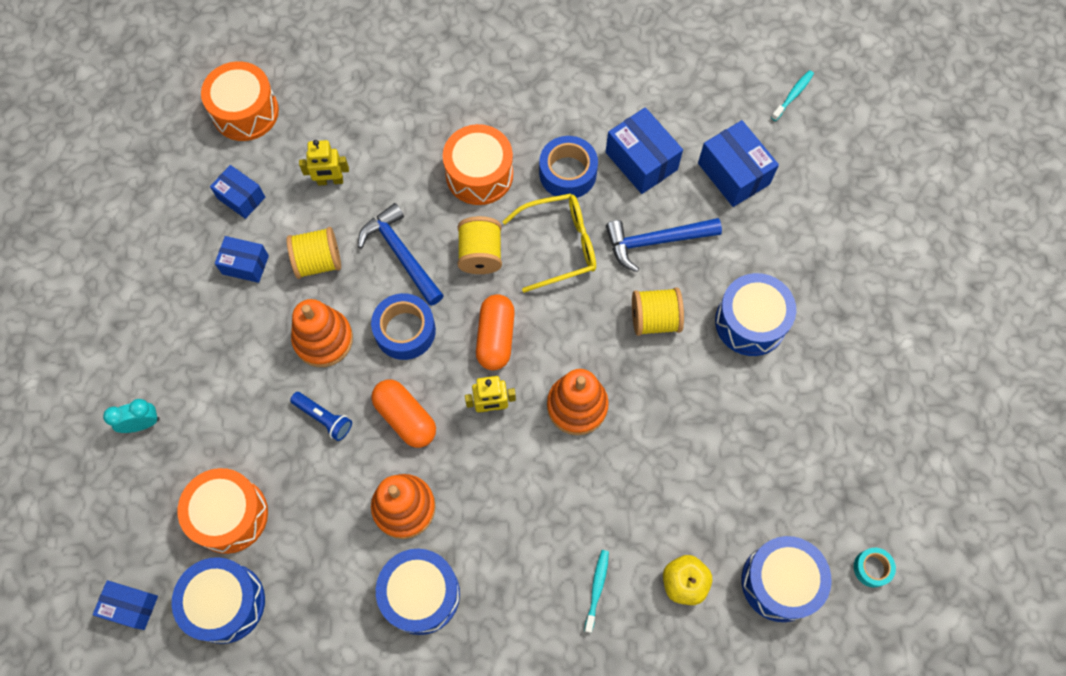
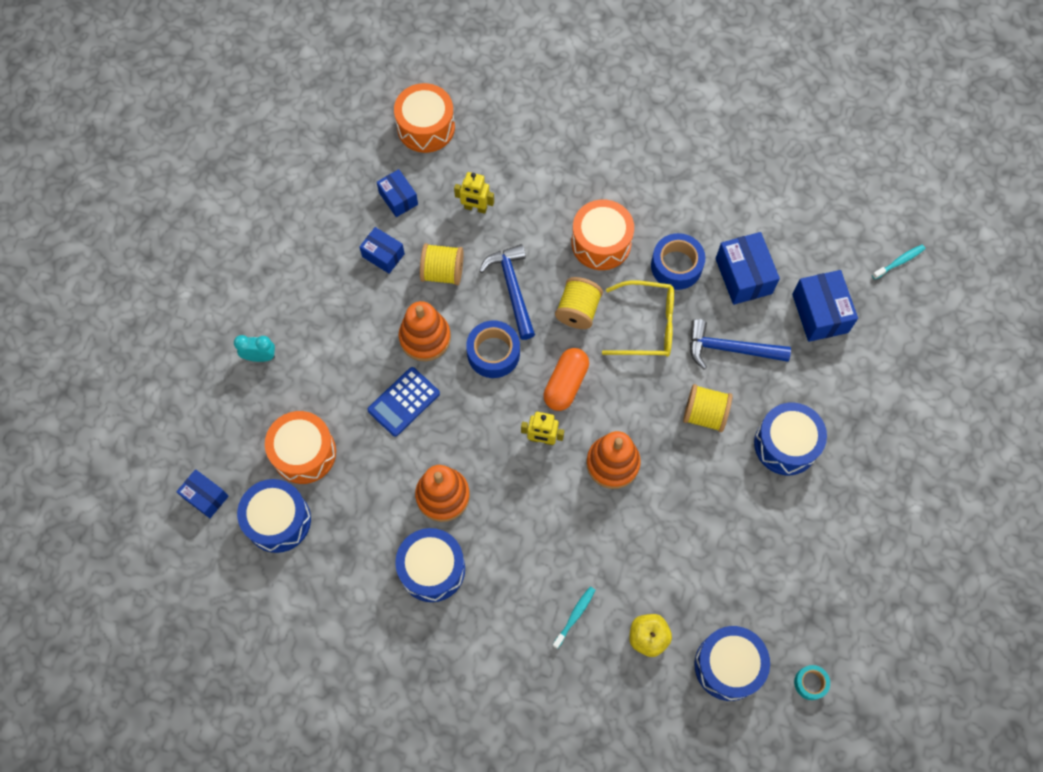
camera: 20 degrees right, 0 degrees up
(324, 418) = (403, 402): blue flashlight -> blue calculator
(405, 418) = (469, 424): orange capsule -> none

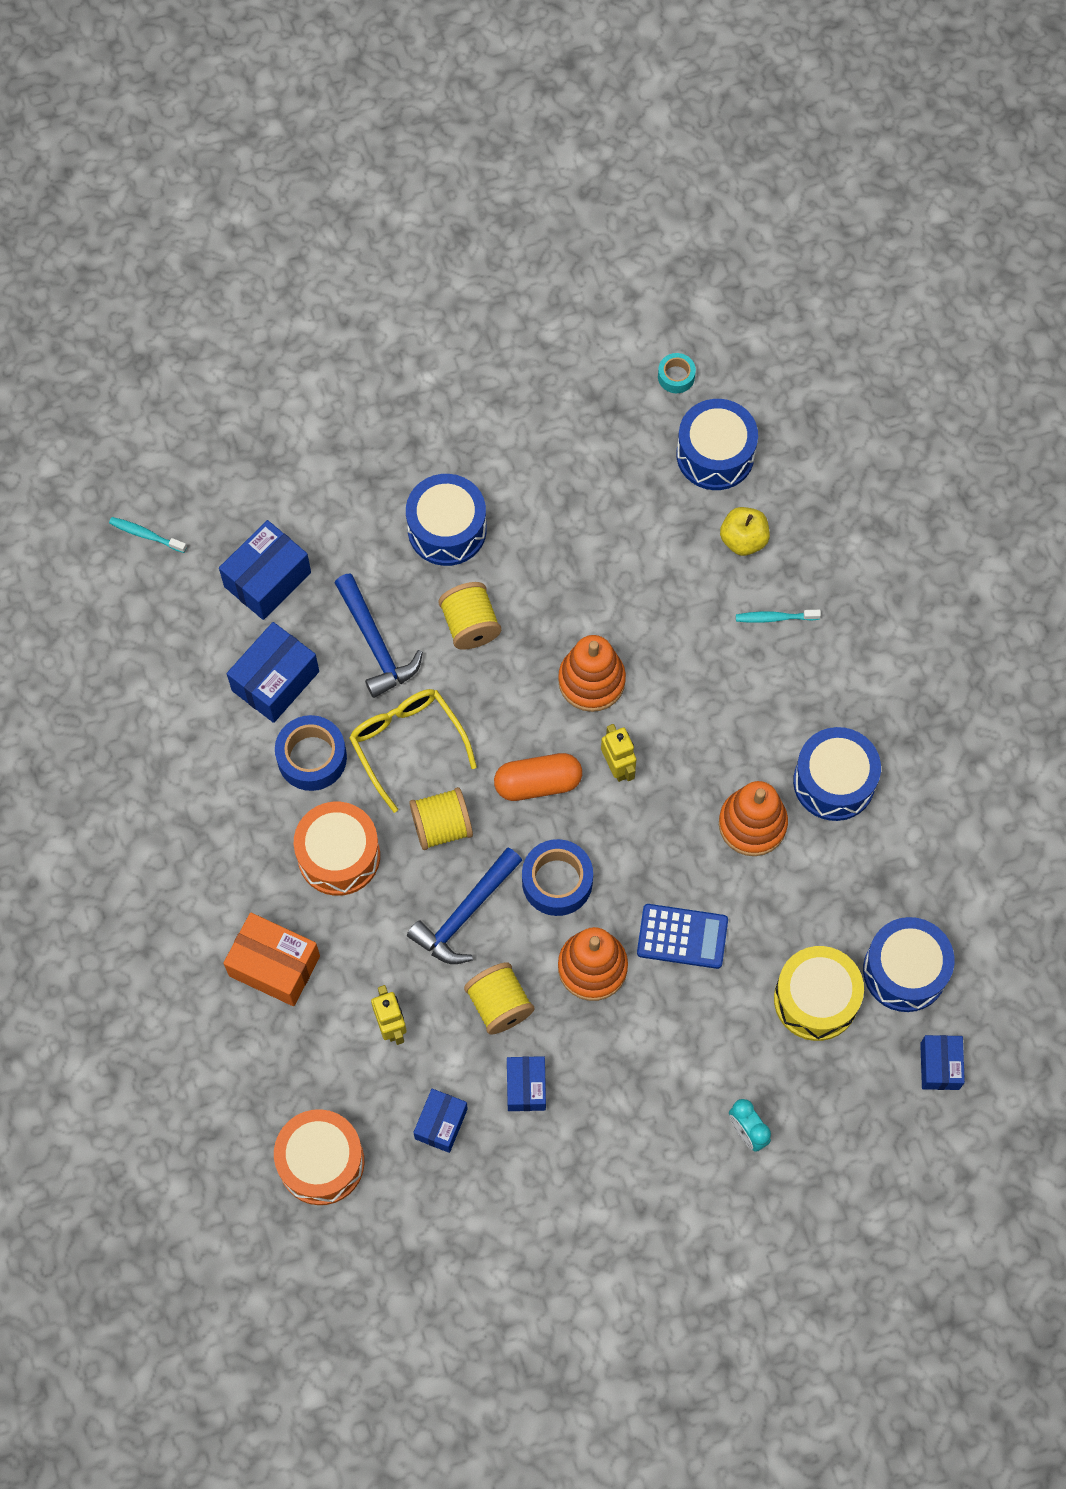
camera: 125 degrees left, 0 degrees up
(304, 453) = (815, 999): orange drum -> yellow drum
(558, 169) = (274, 966): none -> orange box

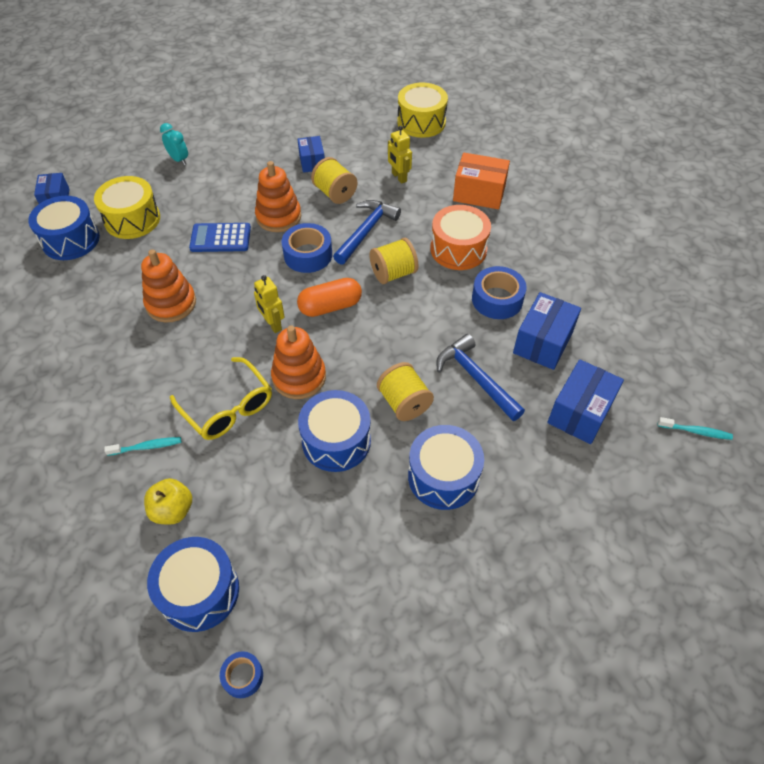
camera: 170 degrees right, 15 degrees down
(321, 1162) = (421, 122): orange drum -> yellow drum
(407, 743) = (431, 317): yellow glasses -> yellow glasses (228, 408)
(441, 1124) = (358, 143): blue box -> none
(676, 376) = (243, 676): turquoise tape -> blue tape
(834, 782) = (107, 337): blue drum -> blue drum (336, 441)

